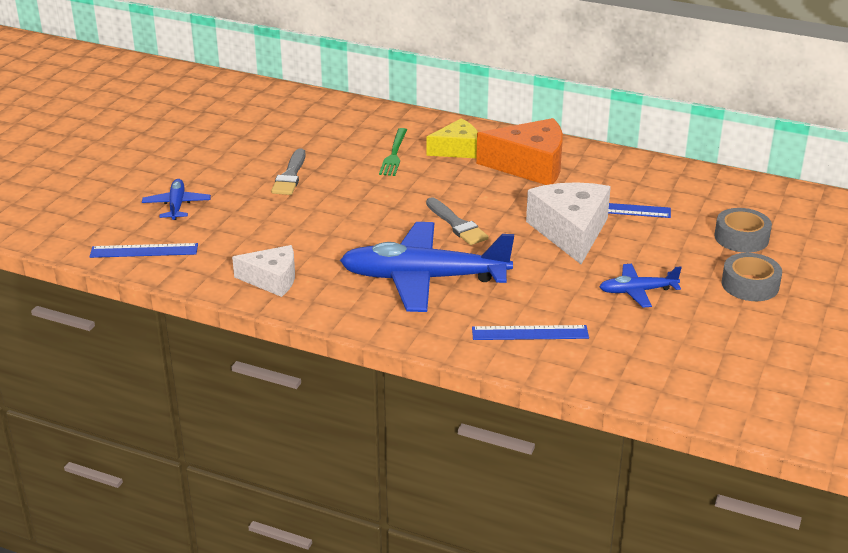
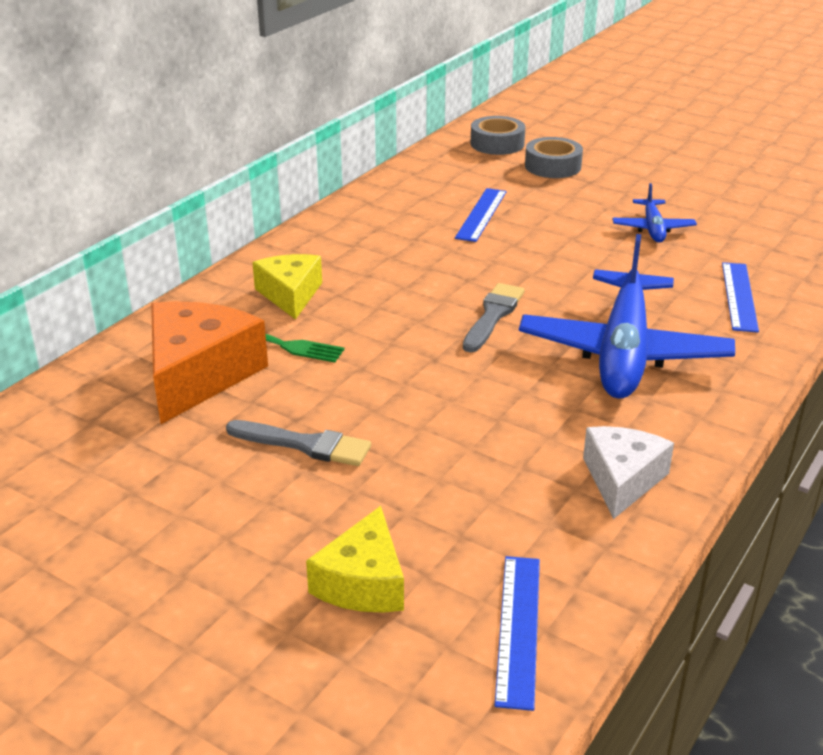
camera: 80 degrees left, 0 degrees up
(177, 205) = (363, 582): blue plane -> yellow cheese
(457, 224) = (493, 315): grey brush -> grey brush turned 45 degrees counterclockwise
(530, 166) = (358, 251): orange cheese -> orange cheese (199, 375)
(570, 232) = (525, 247): white cheese -> none
(750, 285) = (640, 176): grey tape -> grey tape (497, 144)

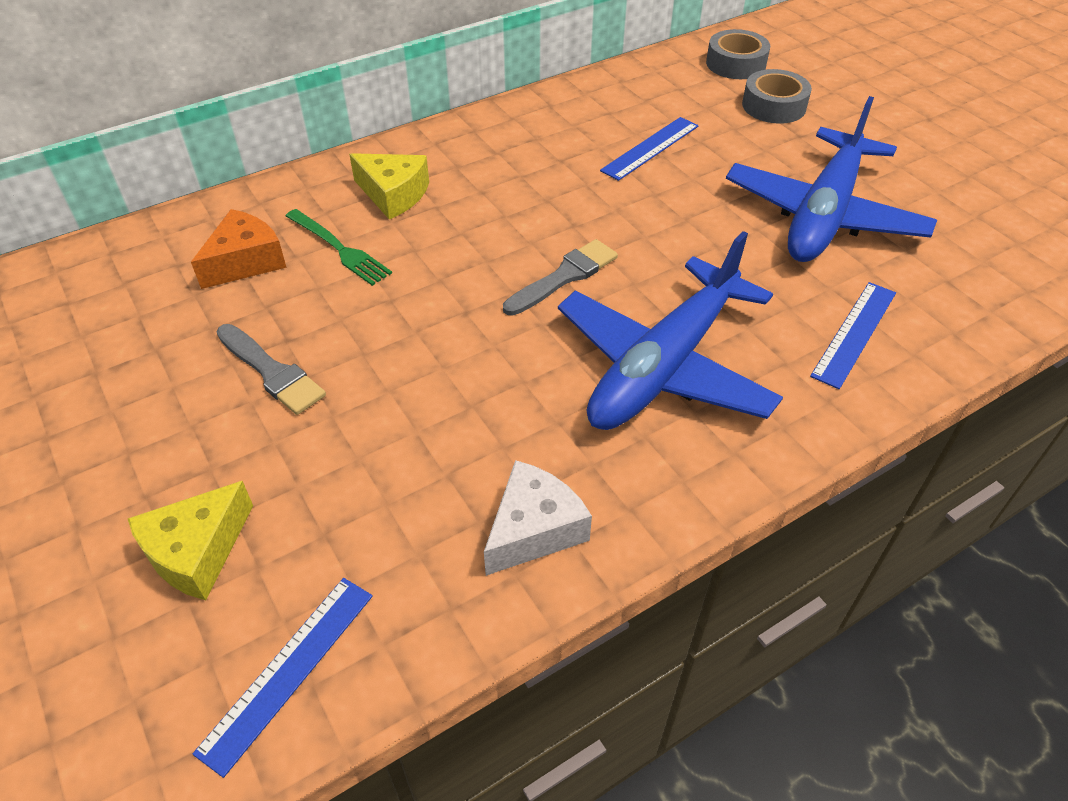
camera: 25 degrees right, 15 degrees up
(199, 375) = (245, 261): orange cheese -> orange cheese, size x0.63
(290, 295) = (393, 194): yellow cheese -> yellow cheese turned 105 degrees clockwise
(653, 228) = (823, 214): blue plane -> blue plane, size x2.12

